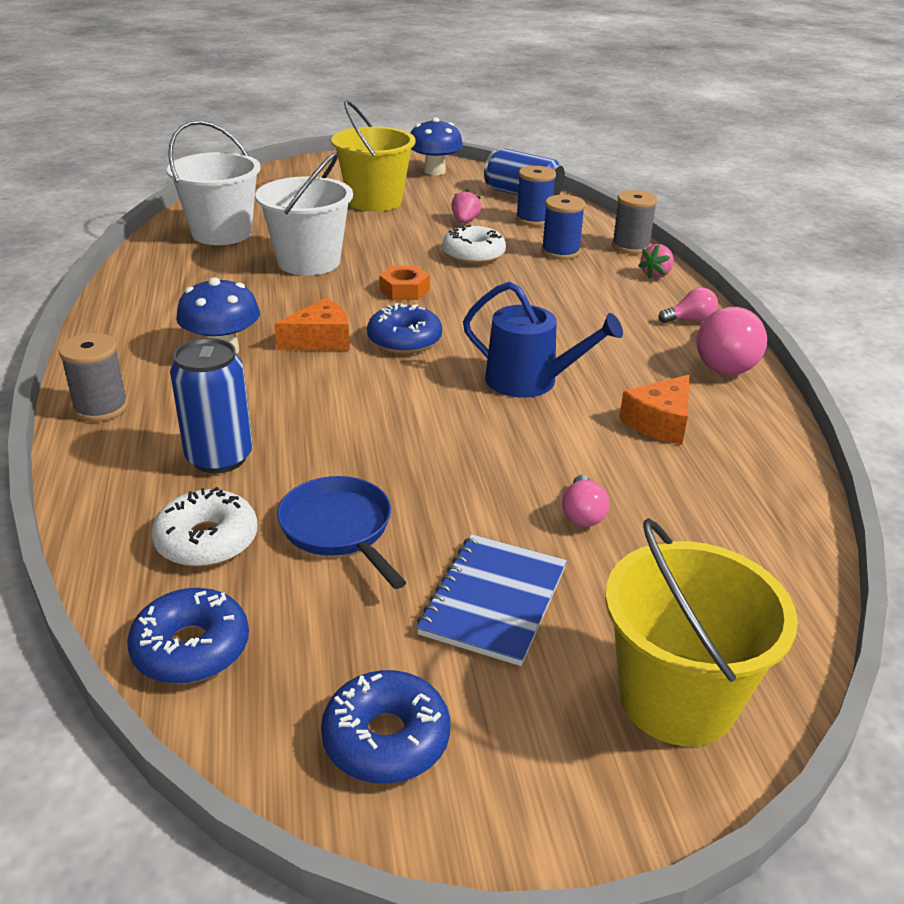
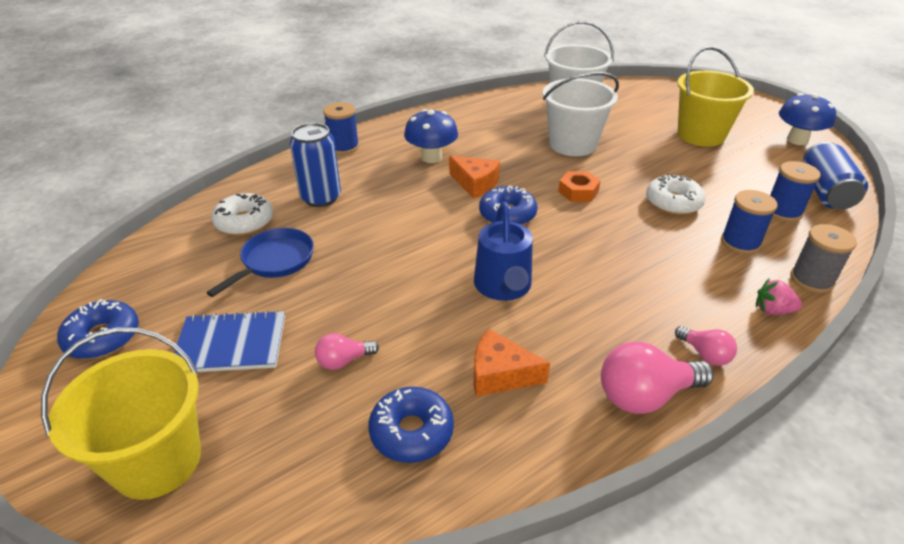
camera: 65 degrees right, 5 degrees up
(101, 408) = (343, 147): grey spool -> blue spool
(191, 648) = (158, 250): blue donut -> blue donut (411, 432)
(465, 221) = (726, 181): pink strawberry -> none

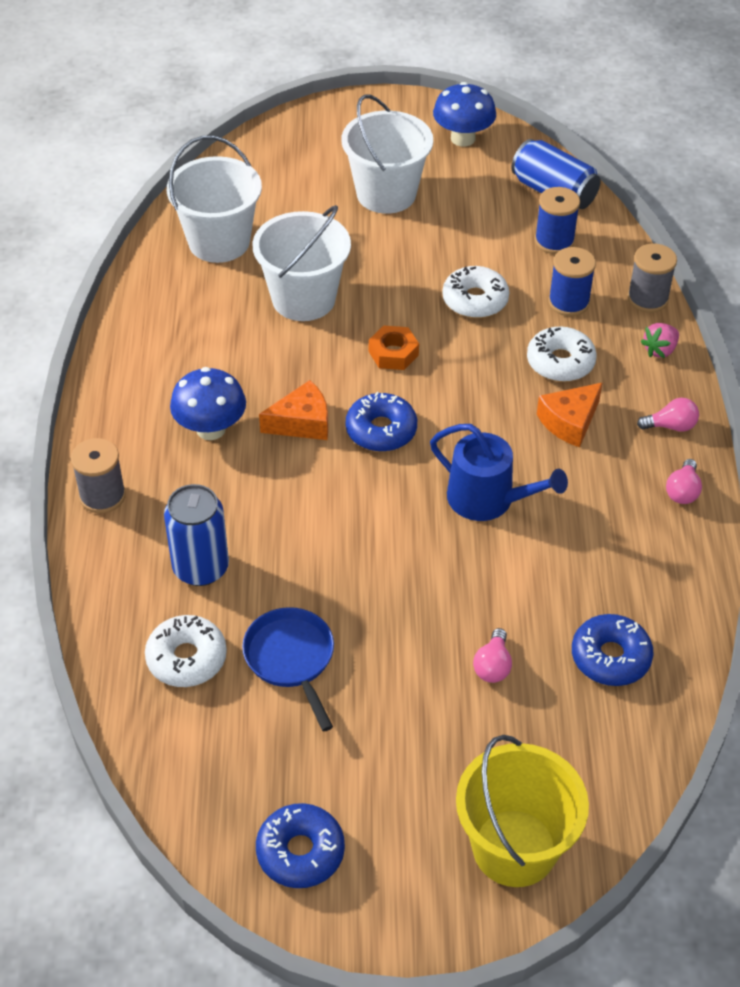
camera: 55 degrees left, 10 degrees up
(230, 344) = (400, 744): blue notebook -> none
(343, 147) = (102, 496): blue spool -> grey spool
(500, 374) = (593, 566): orange cheese -> orange cheese (569, 422)
(645, 396) = (682, 491): pink light bulb -> pink light bulb, size x0.55
(678, 264) = (560, 362): none -> white donut
(701, 135) = (386, 194): yellow bucket -> white bucket

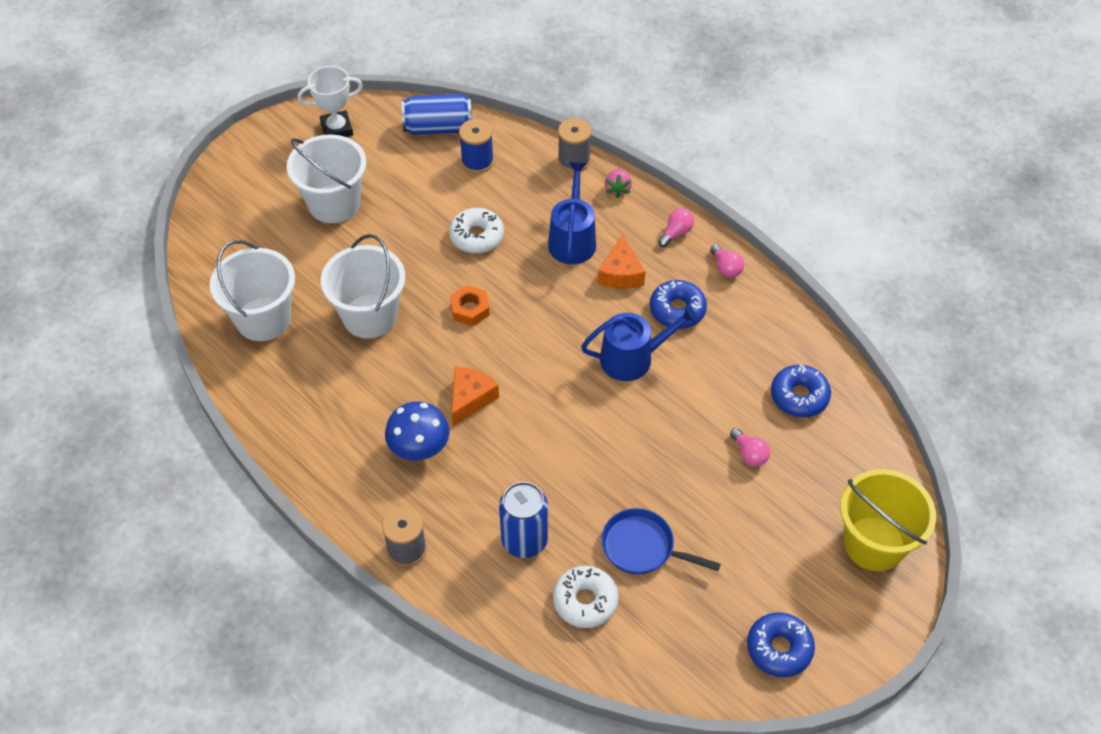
camera: 45 degrees left, 5 degrees up
(381, 430) = (523, 365): blue donut -> blue donut (677, 310)
(463, 138) = (337, 129): blue mushroom -> white trophy
(560, 362) = (572, 239): white donut -> blue watering can
(568, 302) = (532, 196): blue spool -> none

